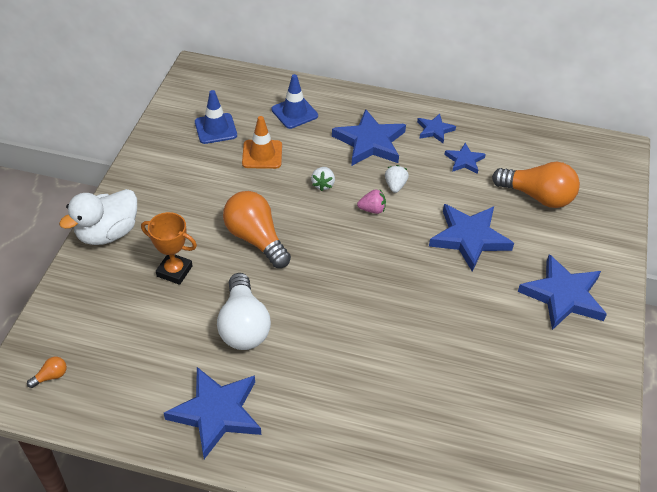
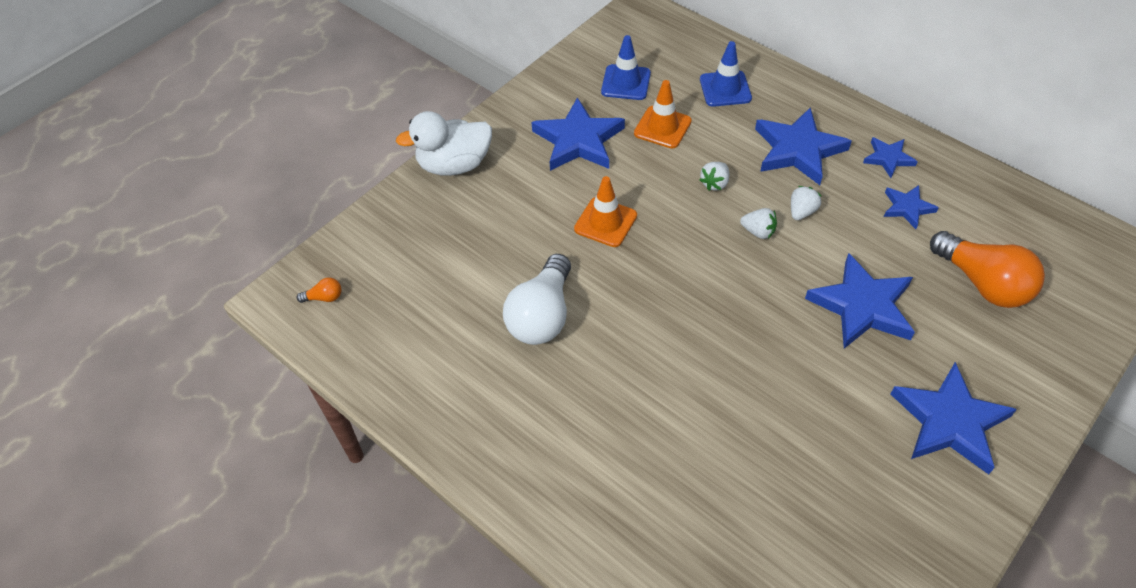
camera: 30 degrees right, 5 degrees up
(174, 271) = (500, 229): orange trophy -> none
(216, 413) = (464, 401): blue star -> blue star (578, 140)
(256, 239) = (605, 222): orange light bulb -> orange traffic cone
(372, 209) = (758, 232): pink strawberry -> white strawberry

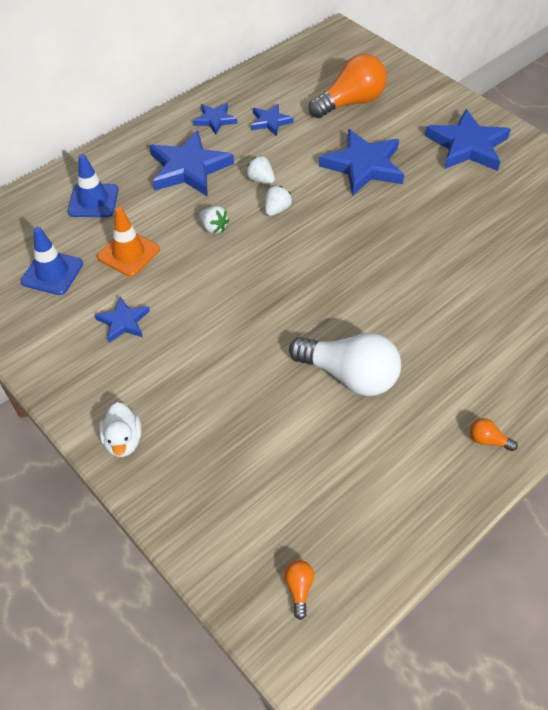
camera: 85 degrees left, 0 degrees up
(454, 165) = (123, 441): white duck -> white duck, size x0.58
(476, 440) = (488, 440): none -> orange light bulb
(578, 140) = (123, 322): blue star -> blue star, size x0.53
(605, 222) = (242, 313): orange traffic cone -> none

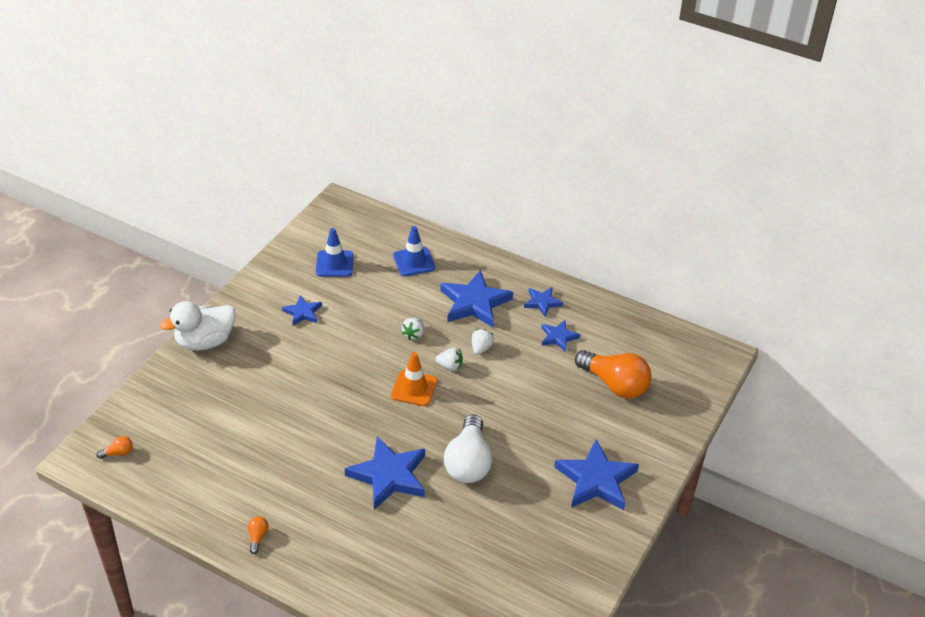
camera: 70 degrees right, 10 degrees down
(123, 441) = (205, 341): white duck -> white duck, size x1.71
(128, 253) = (368, 296): orange traffic cone -> orange traffic cone (414, 388)
(349, 375) = (293, 445): white light bulb -> white light bulb (468, 462)
(363, 166) = (530, 410): blue star -> blue star (389, 475)

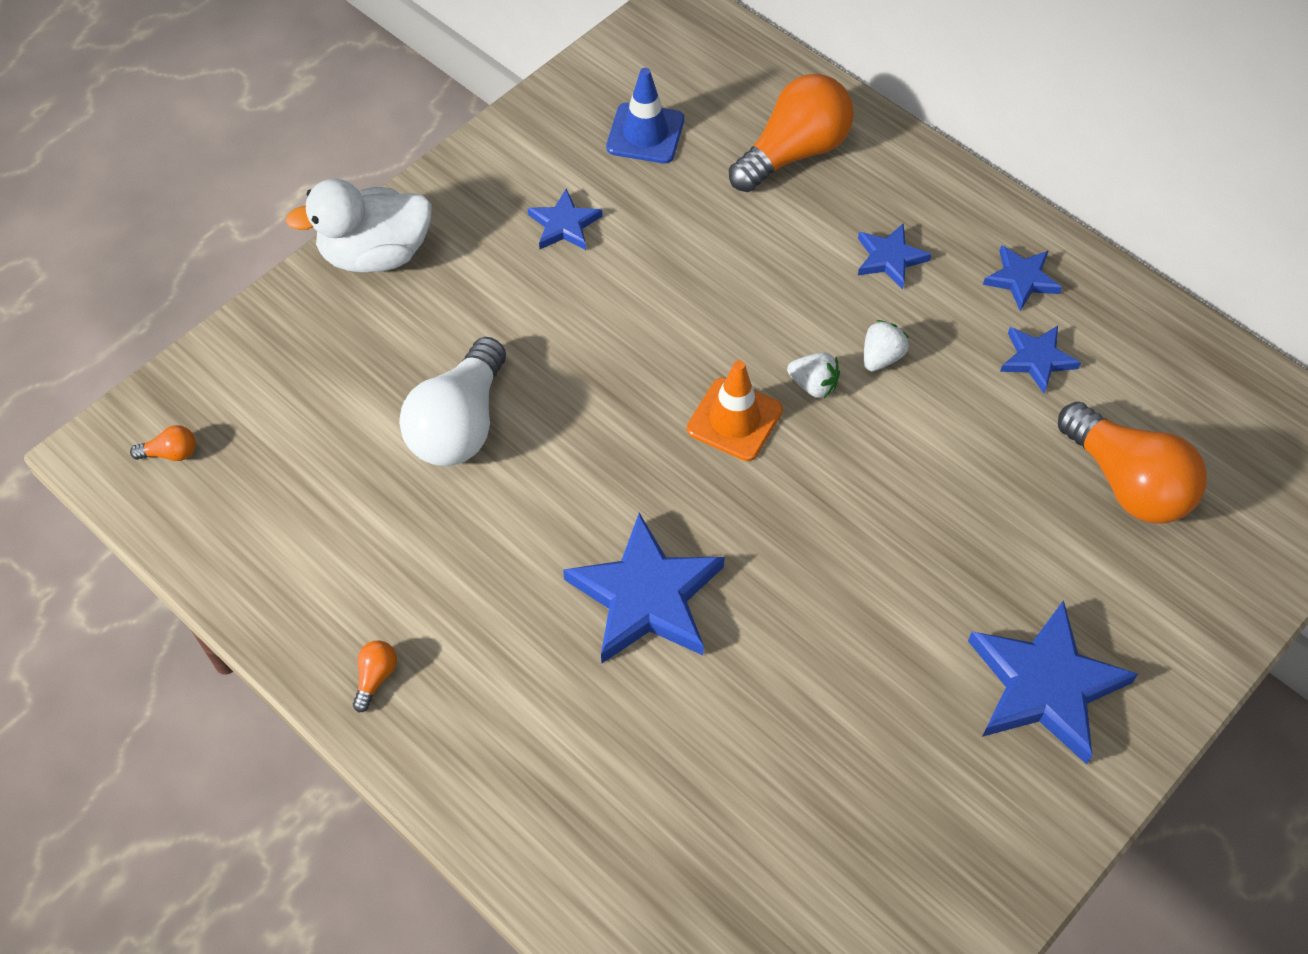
camera: 15 degrees right, 15 degrees up
(413, 334) = (759, 305): white strawberry -> none
(414, 262) = (794, 152): blue traffic cone -> orange light bulb
(468, 462) = (803, 598): white light bulb -> white light bulb (459, 424)
(474, 303) = (890, 258): blue star -> blue star, size x0.53

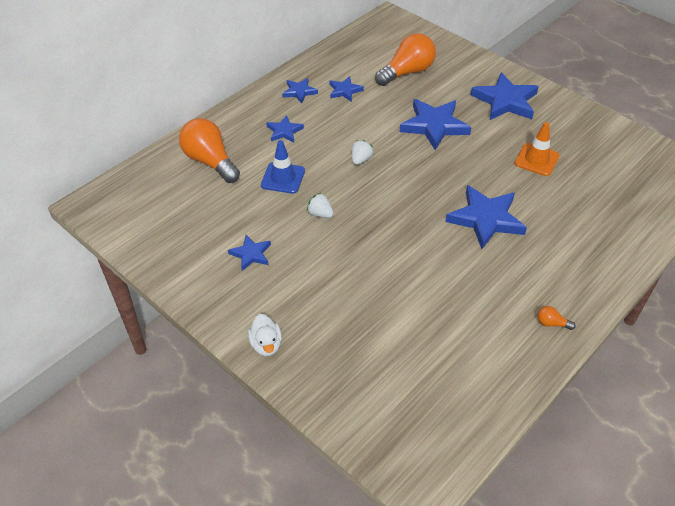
camera: 90 degrees left, 10 degrees down
(171, 453) = (422, 443): orange light bulb -> none
(375, 254) = (266, 345): white duck -> white duck, size x0.58
(459, 424) = (391, 296): white light bulb -> none
(645, 134) = (186, 220): blue traffic cone -> blue traffic cone (283, 178)
(734, 420) = (382, 187): orange traffic cone -> orange traffic cone (536, 160)
(881, 357) = (344, 137): white strawberry -> white strawberry (320, 214)
(934, 525) = (434, 126): none -> blue star

